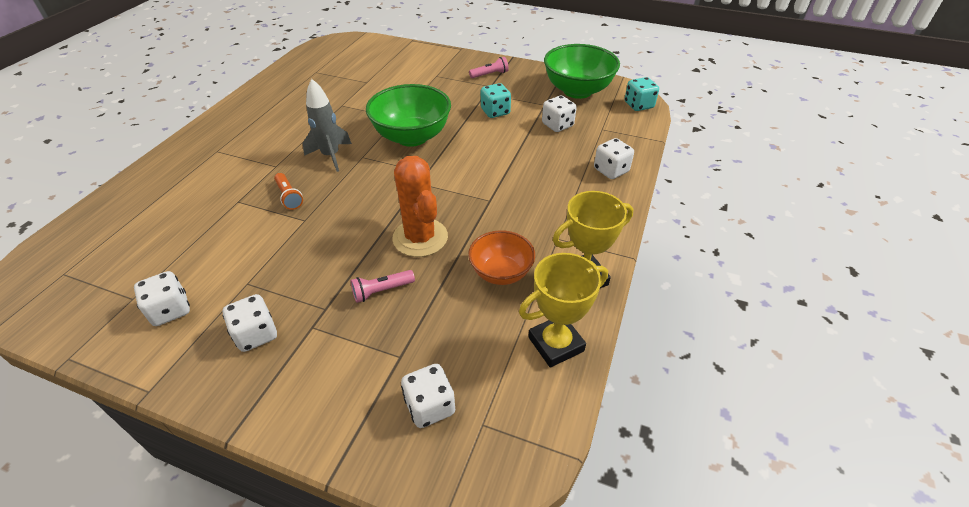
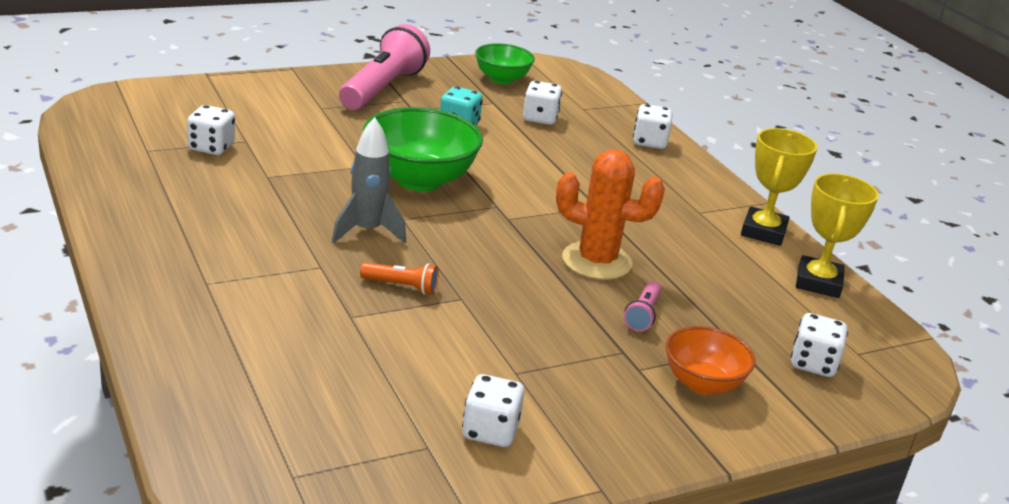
camera: 50 degrees left, 15 degrees down
(256, 334) = (606, 400): white dice -> white dice (211, 147)
(490, 74) = (382, 88): pink flashlight -> pink flashlight, size x2.25
(501, 273) = (704, 256): orange bowl -> orange bowl (702, 383)
(577, 91) = (502, 79): green bowl -> green bowl, size x0.61
(638, 105) = (578, 76): turquoise dice -> none

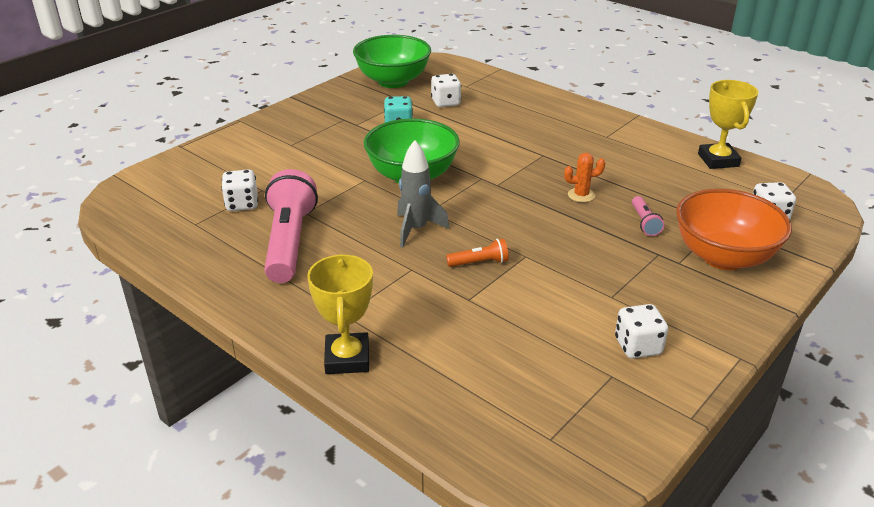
camera: 20 degrees left, 5 degrees up
(382, 88) = (319, 115): pink flashlight -> pink flashlight (289, 242)
(502, 79) = (393, 81): green bowl -> green bowl, size x1.65
(596, 261) = (581, 195): orange cactus -> orange cactus, size x0.51
(649, 142) = (530, 97): white dice -> none
(702, 383) = (723, 257): orange bowl -> orange bowl, size x1.65
(763, 232) = (655, 136): yellow trophy -> yellow trophy (347, 358)

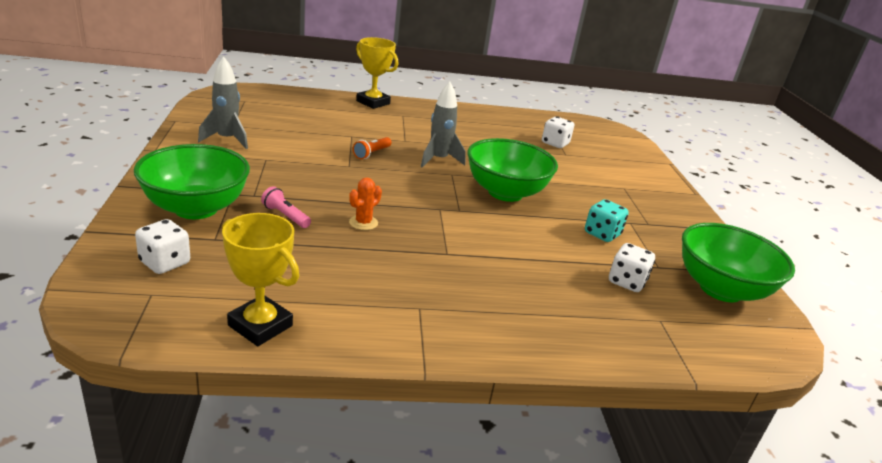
camera: 130 degrees right, 5 degrees down
(289, 242) = (490, 134): pink flashlight -> none
(638, 346) = (227, 139): white dice -> grey rocket
(723, 257) = (196, 208): orange bowl -> green bowl

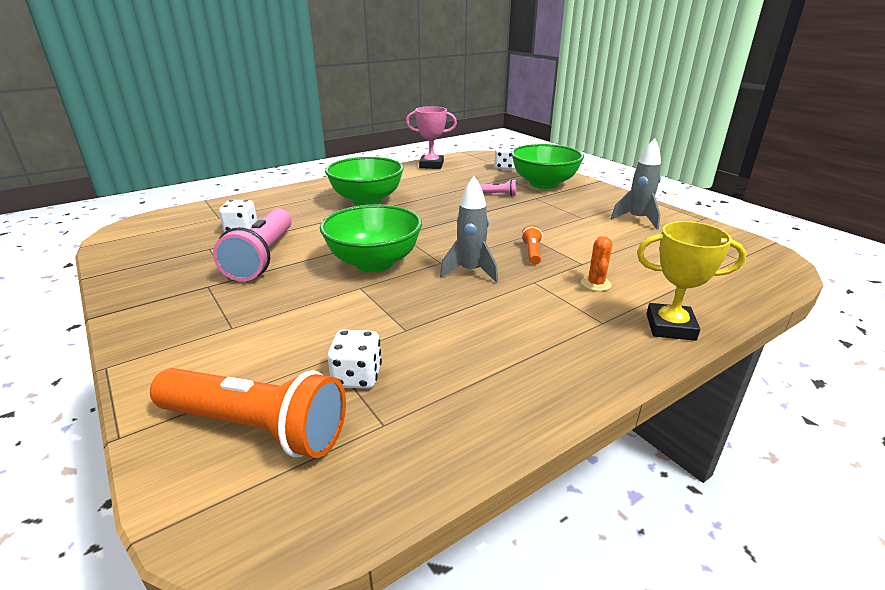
camera: 155 degrees right, 0 degrees up
(260, 325) = (431, 165): yellow trophy -> pink trophy
(363, 223) = (451, 205): orange cactus -> orange cactus (596, 284)
(602, 234) = (263, 257): turquoise dice -> pink flashlight
(607, 145) = (256, 427): none -> orange flashlight
(720, 289) = (153, 248): green bowl -> green bowl (367, 200)

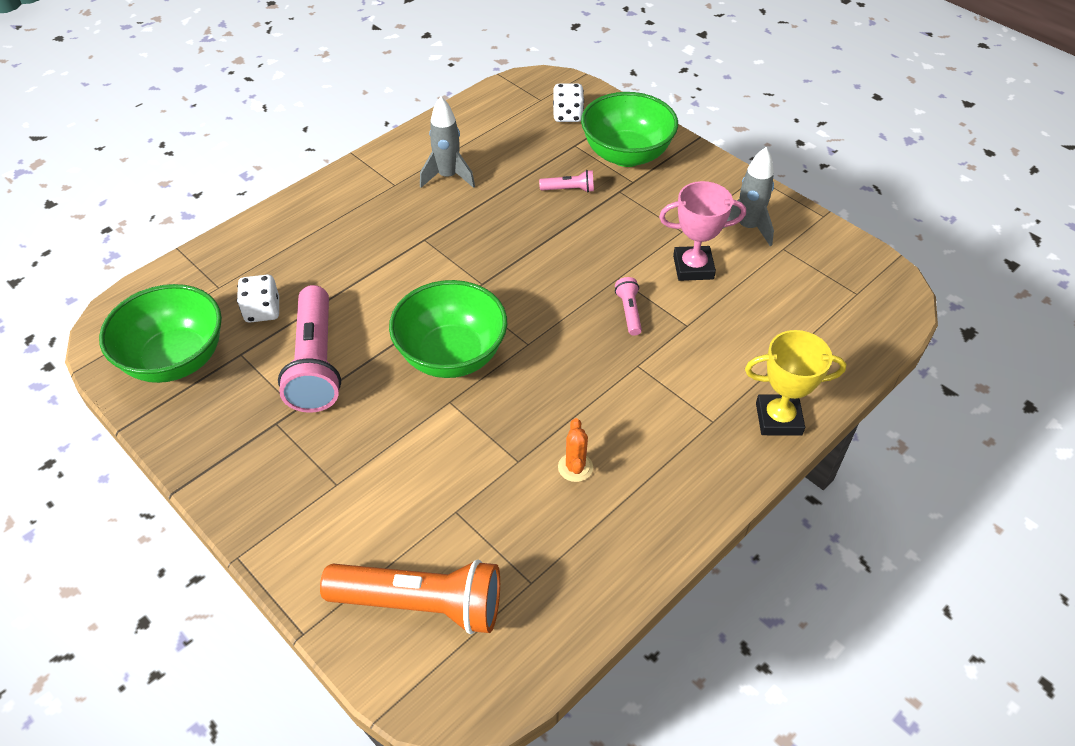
camera: 10 degrees left, 20 degrees up
(357, 377) = (490, 531): white dice -> none
(367, 200) = (400, 223): green bowl -> green bowl (175, 360)
(431, 165) = (463, 120): pink trophy -> pink trophy (693, 267)
(470, 272) = (565, 357): grey rocket -> grey rocket (448, 177)
(532, 252) = (629, 312): orange flashlight -> pink flashlight
(596, 284) = (703, 360): orange cactus -> orange cactus (575, 467)

